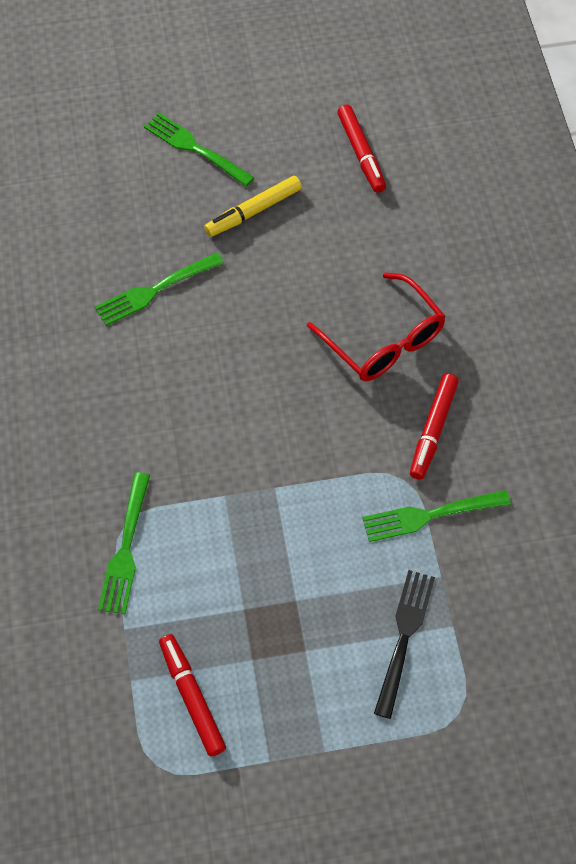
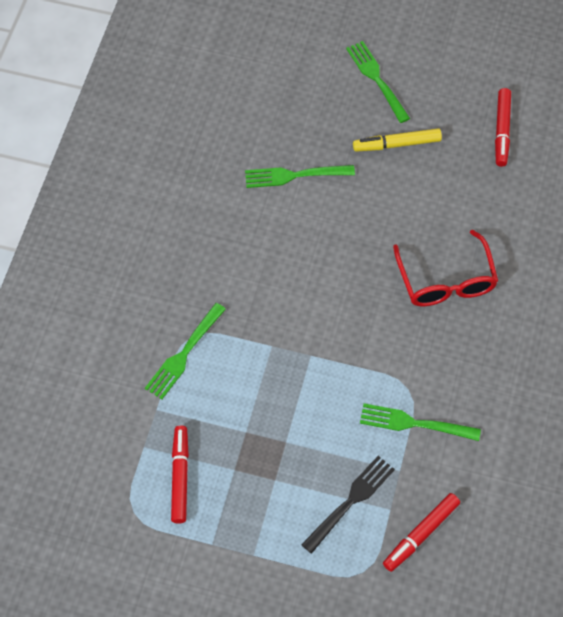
camera: 25 degrees right, 0 degrees up
(433, 430) = (449, 362): red marker -> red marker (421, 534)

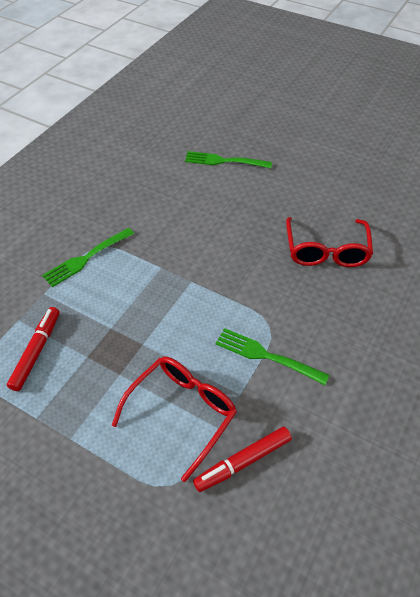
camera: 15 degrees right, 10 degrees down
(350, 502) = (182, 412): black fork -> red glasses
(377, 79) = (306, 118): green fork -> none
(397, 144) = (310, 156): yellow marker -> none
(502, 131) = (396, 162): red marker -> none

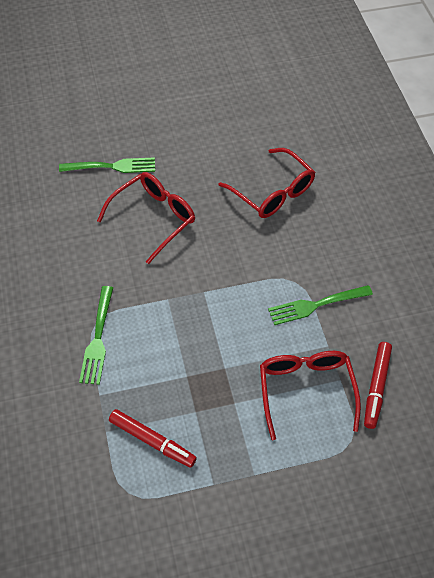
camera: 45 degrees left, 5 degrees up
(36, 351) = (152, 441): red marker -> red marker turned 150 degrees clockwise
(215, 210) = (154, 218): none -> red glasses
(225, 161) = (111, 167): green fork -> green fork turned 150 degrees counterclockwise

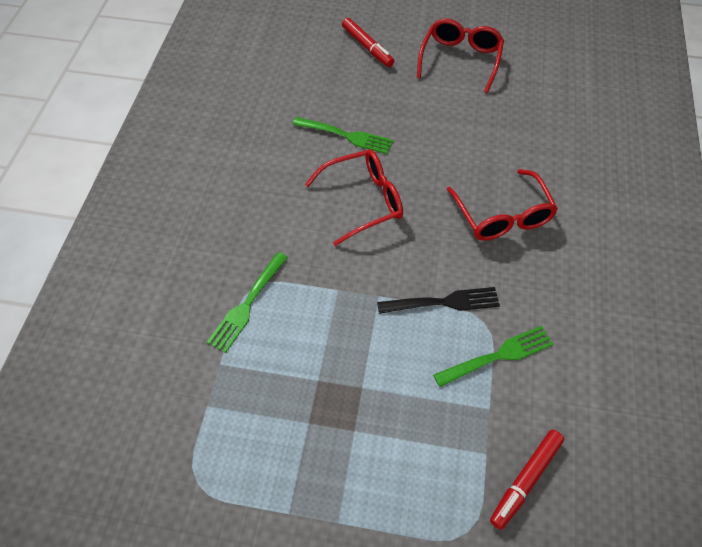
camera: 25 degrees right, 0 degrees up
(152, 441) = (248, 436): red marker -> red marker (367, 47)
(256, 278) = (442, 302): none -> black fork
(305, 390) = (440, 449): red glasses -> red glasses (460, 59)
(317, 304) = (497, 356): green fork -> green fork turned 150 degrees clockwise

